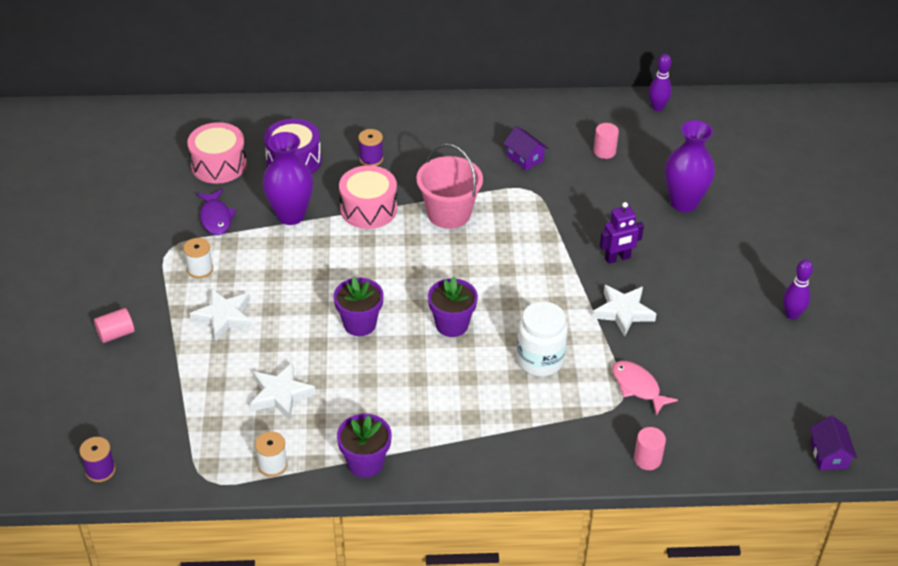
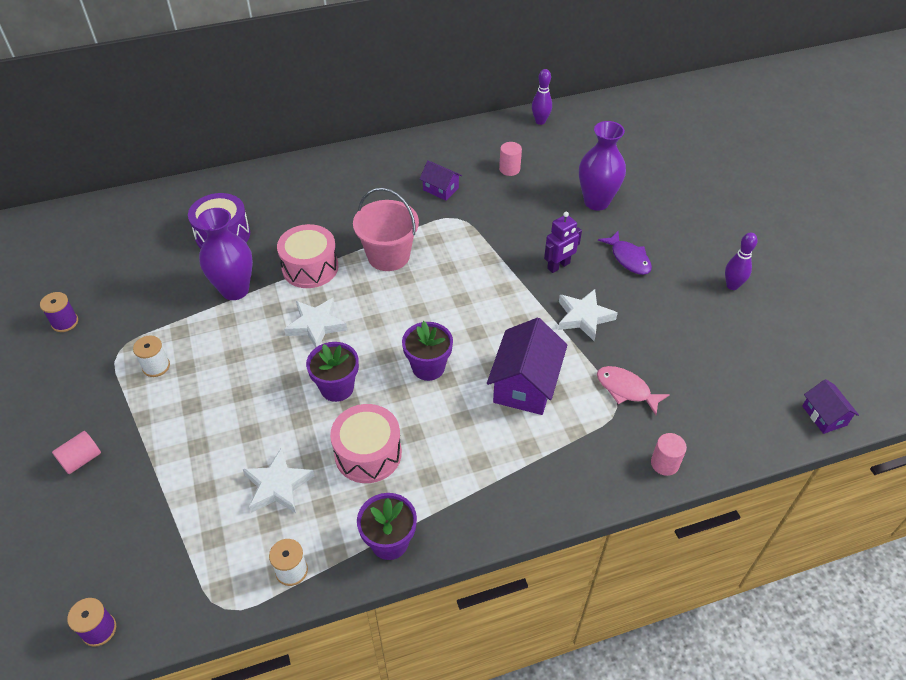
camera: 15 degrees left, 5 degrees up
(216, 218) = (159, 308): purple fish -> purple fish (628, 258)
(219, 165) = (148, 254): pink drum -> pink drum (368, 453)
(224, 317) = (194, 413): white star -> white star (316, 325)
(371, 159) = (298, 218): purple spool -> purple spool (65, 322)
(540, 360) = (525, 384): white jar -> purple house

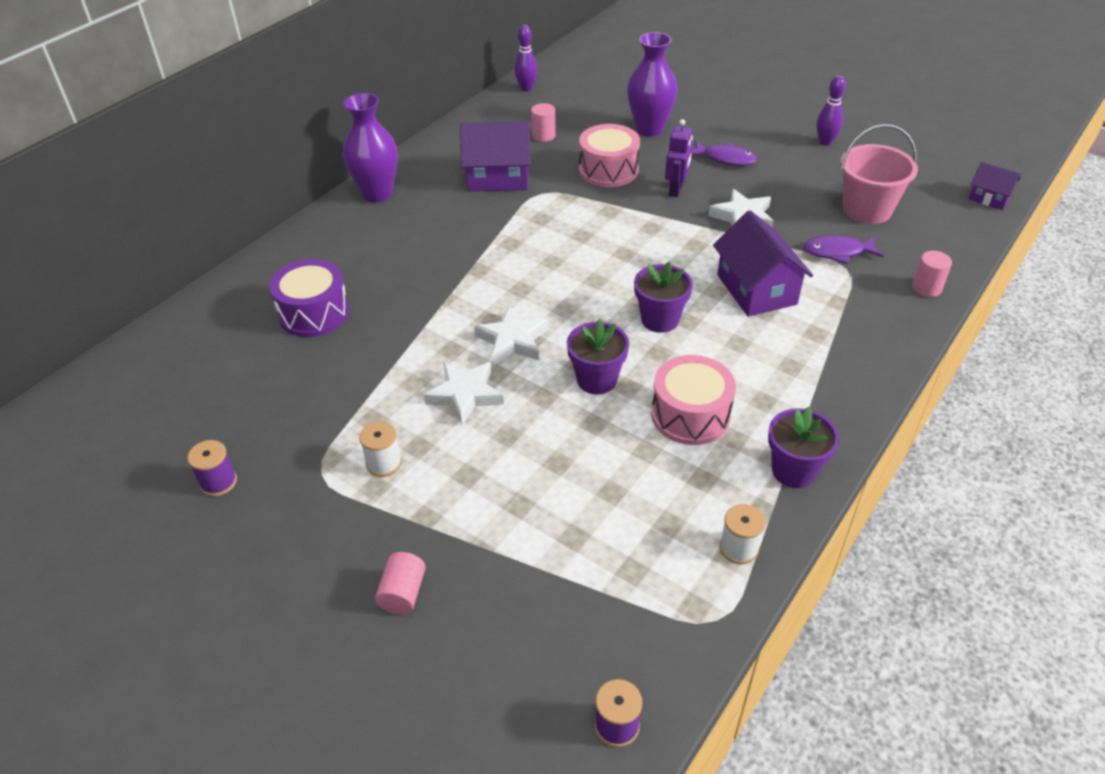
camera: 35 degrees left, 5 degrees down
(235, 290) = (389, 353): purple vase -> purple vase (377, 194)
(278, 485) = (640, 489): white star -> white star (465, 395)
(310, 267) = (446, 297): pink drum -> pink drum (608, 170)
(388, 256) = (513, 251): pink bucket -> pink bucket (867, 209)
(440, 189) = (498, 177): purple house -> purple house, size x1.81
(626, 389) = (837, 252): pink fish -> purple fish

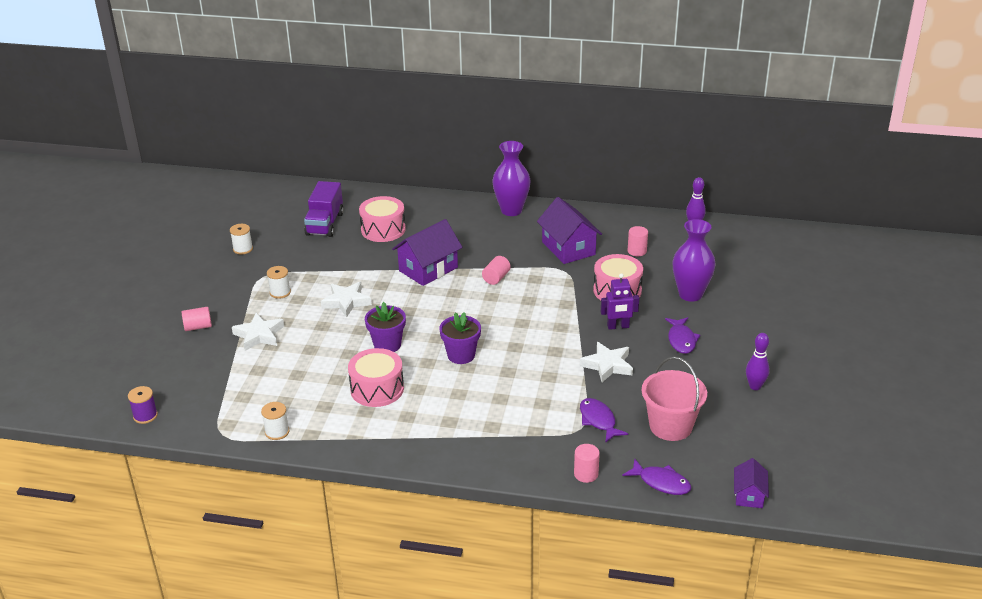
camera: 65 degrees right, 10 degrees down
(218, 482) = (243, 249): purple spool -> white spool
(240, 368) = (325, 224): none -> purple truck
(314, 313) = (383, 230): purple drum -> pink drum
(512, 340) = (403, 304): white star -> white star (259, 335)
(515, 246) = (496, 278): none -> pink cylinder
(756, 289) = (523, 390): purple house -> purple house (428, 269)
(793, 470) = (350, 441): purple flower pot -> none
(955, 243) = (661, 482): none -> purple fish

